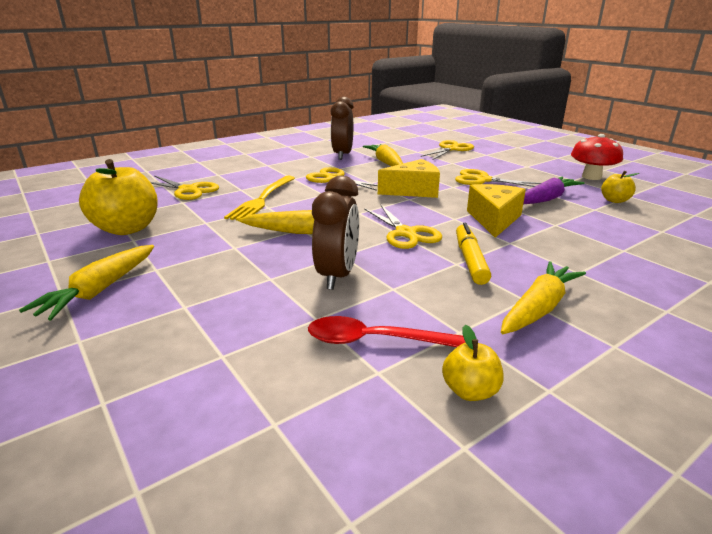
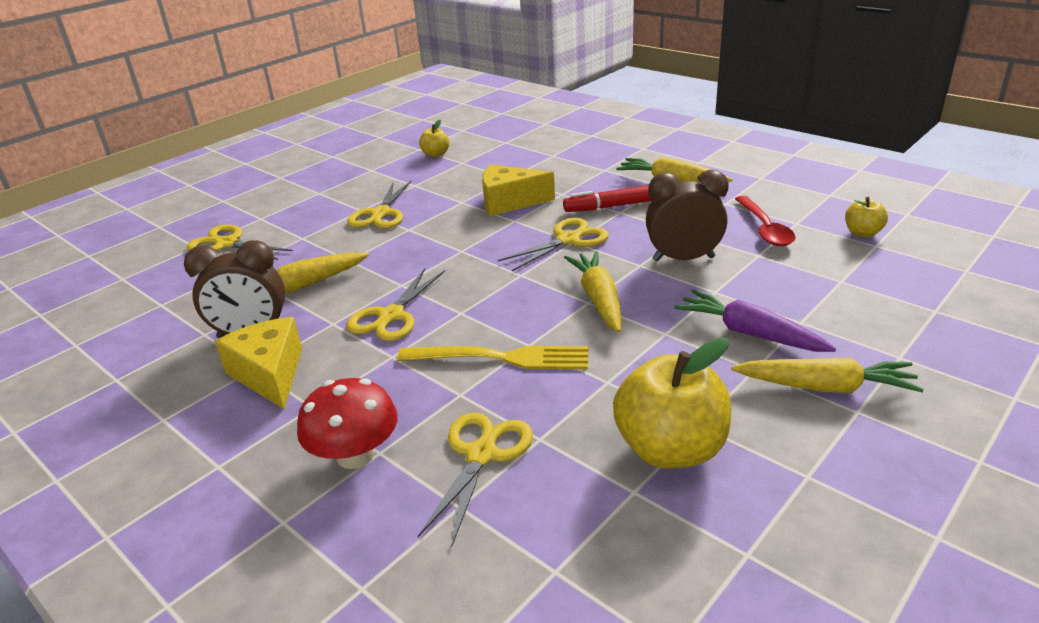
camera: 100 degrees left, 5 degrees up
(413, 191) = (431, 251): yellow cheese -> yellow cheese (269, 374)
(470, 260) = (610, 207): yellow marker -> red marker
(470, 391) = (785, 196): yellow apple -> yellow apple (862, 233)
(546, 199) = (441, 181): purple carrot -> purple carrot (749, 333)
(591, 177) = (361, 162): red mushroom -> red mushroom (355, 455)

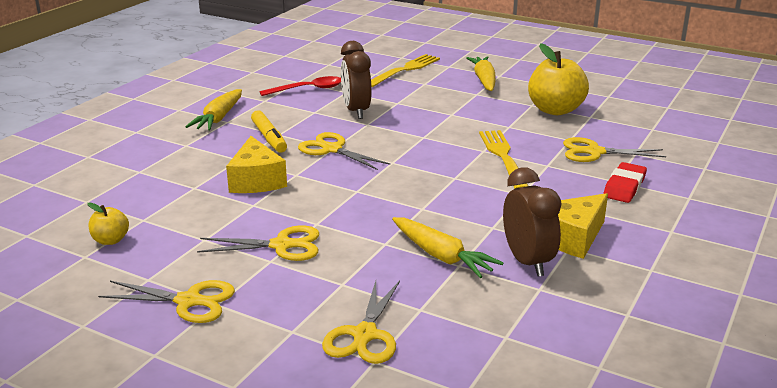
camera: 105 degrees left, 5 degrees down
(355, 455) = (624, 187): red mushroom -> red eraser
(391, 316) = (471, 203): yellow scissors -> yellow scissors (188, 301)
(598, 299) = (419, 133): yellow carrot -> none
(610, 207) = (269, 138): red marker -> yellow marker
(749, 333) = (442, 94): purple carrot -> none
(862, 233) = (313, 66): yellow apple -> none
(865, 308) = (405, 70): none -> yellow fork

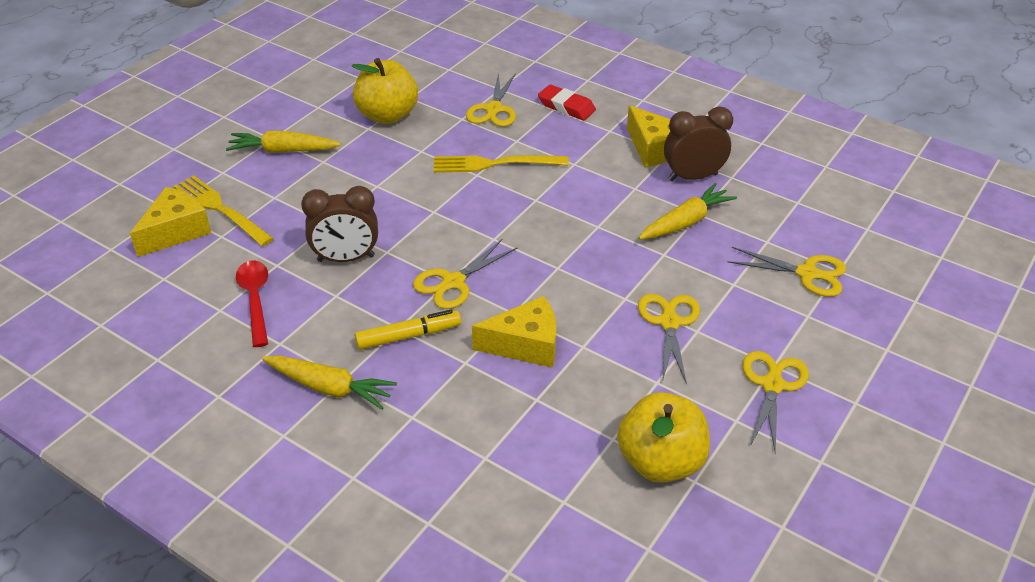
camera: 85 degrees left, 15 degrees up
(110, 240) = (660, 462): yellow apple -> yellow apple, size x2.02
(377, 61) = (176, 231): none -> yellow cheese

